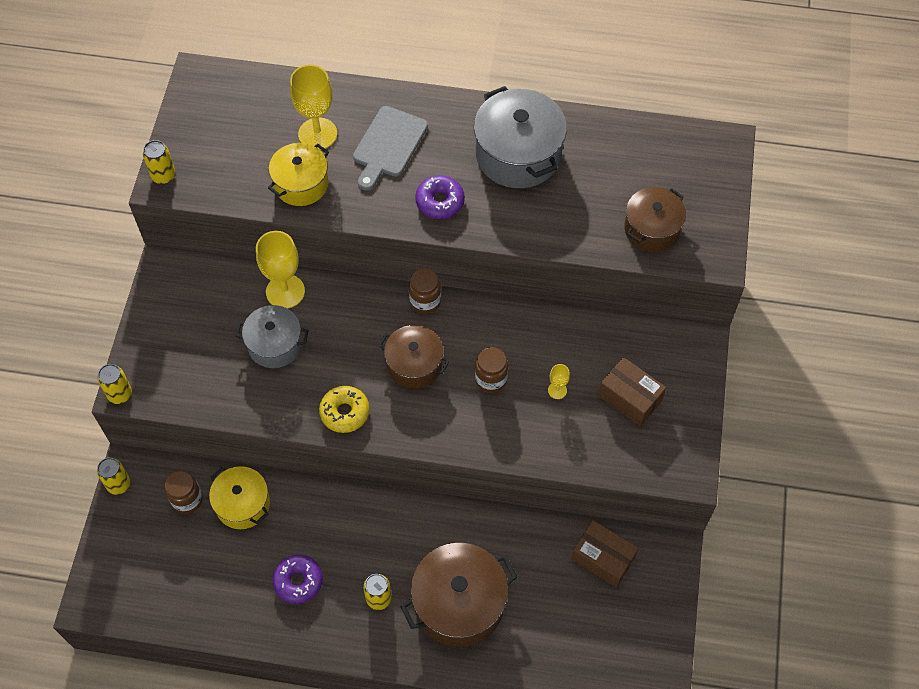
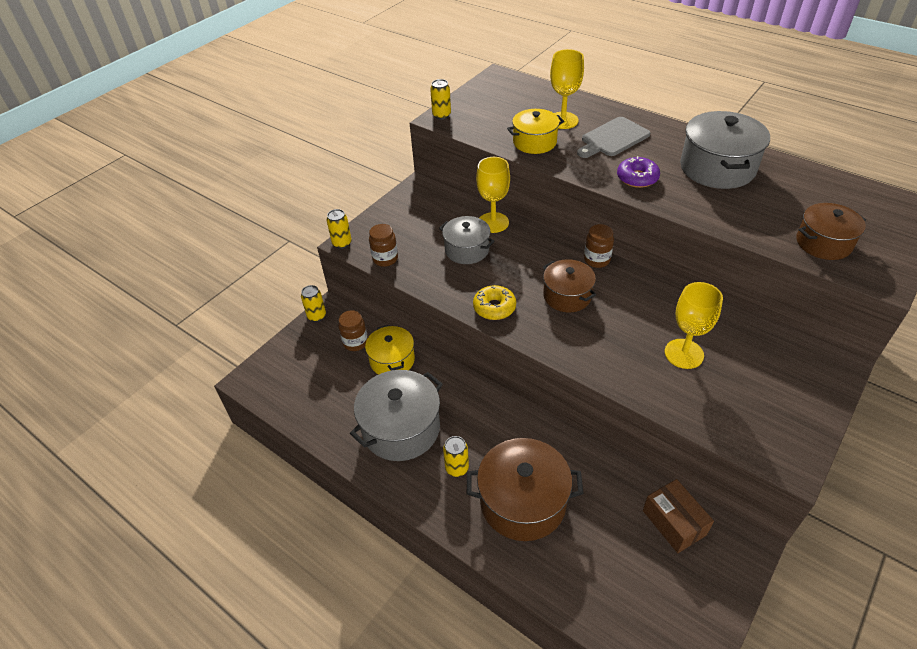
camera: 30 degrees right, 15 degrees down
(298, 581) = (401, 428): purple donut -> grey pot
(491, 380) = (627, 326): brown jar -> brown jar (385, 259)
(557, 390) = (684, 354): yellow goblet -> yellow goblet, size x2.12
(630, 398) = (752, 383): brown box -> none

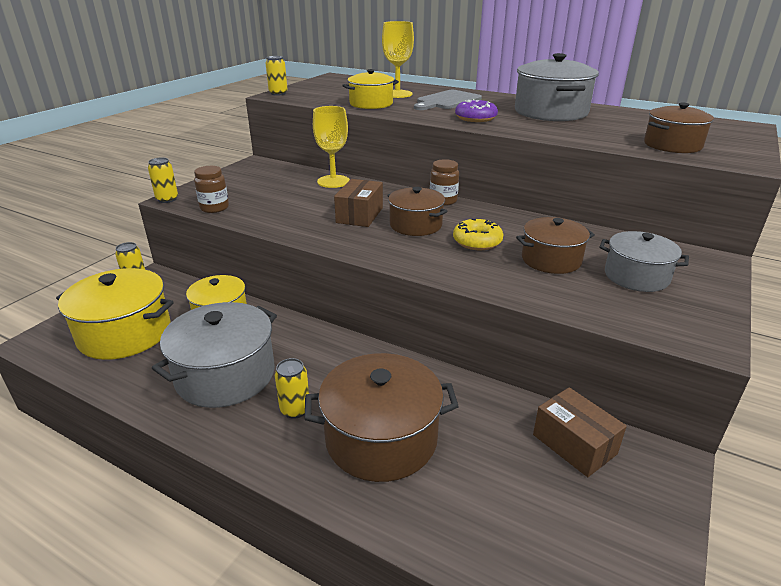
camera: 10 degrees left, 15 degrees down
(316, 376) = (125, 333): none -> yellow pot
(355, 342) = (178, 301): brown jar -> none
(467, 250) = (305, 199): grey pot -> grey pot (636, 276)
(494, 307) = (336, 236): yellow donut -> yellow donut (477, 242)
(516, 277) = (359, 215): none -> brown box
(684, 354) = (551, 260): yellow goblet -> brown pot

